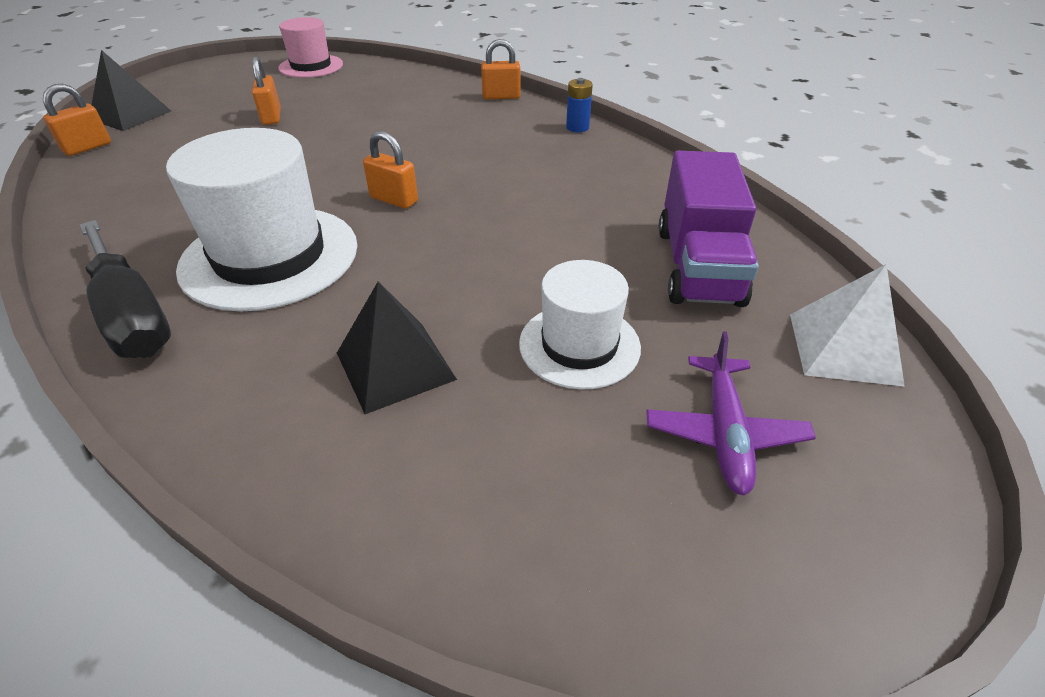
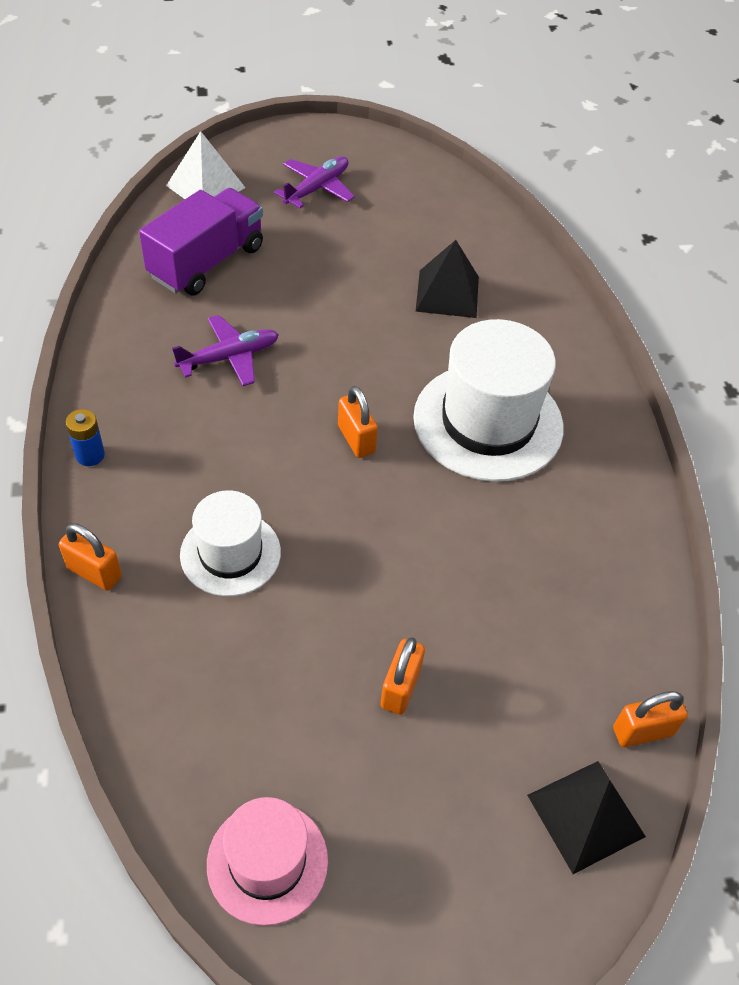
camera: 150 degrees left, 10 degrees up
(132, 315) = (598, 411): black screwdriver -> none
(563, 206) = (229, 357): none -> purple plane
(579, 345) = (337, 254): white hat -> white hat (230, 553)

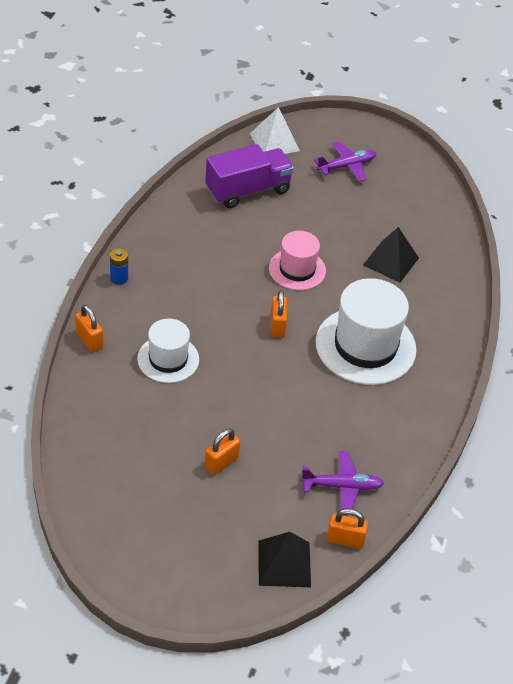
camera: 25 degrees right, 5 degrees down
(229, 357) = (229, 252): purple plane -> purple plane (342, 486)
(267, 862) = (103, 510): pink hat -> pink hat (297, 269)

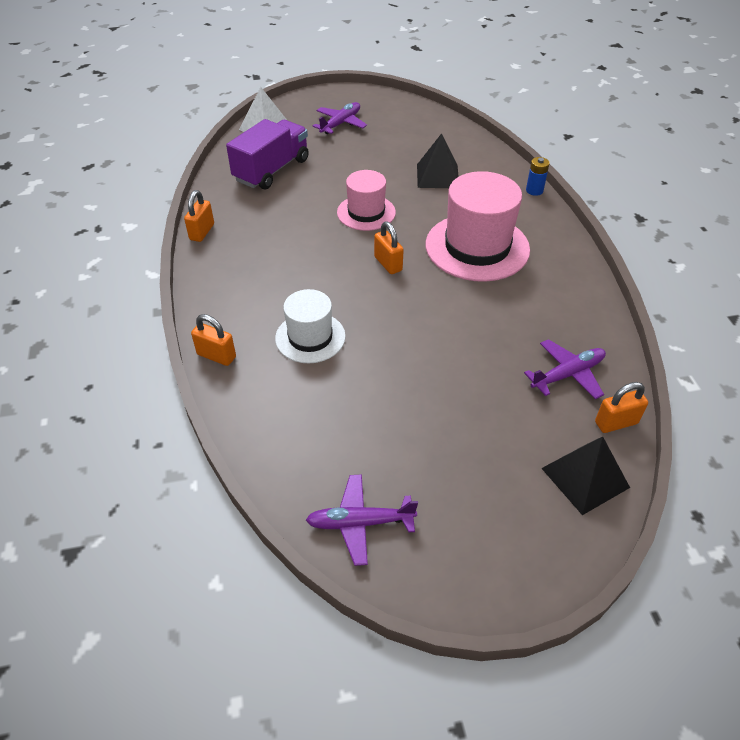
camera: 25 degrees left, 0 degrees up
(103, 509) = (360, 523): none -> purple plane
(119, 278) = (205, 287): blue battery -> blue battery (534, 190)
(221, 462) = (441, 409): orange padlock -> orange padlock (202, 232)
(365, 346) = (477, 247): white hat -> pink hat

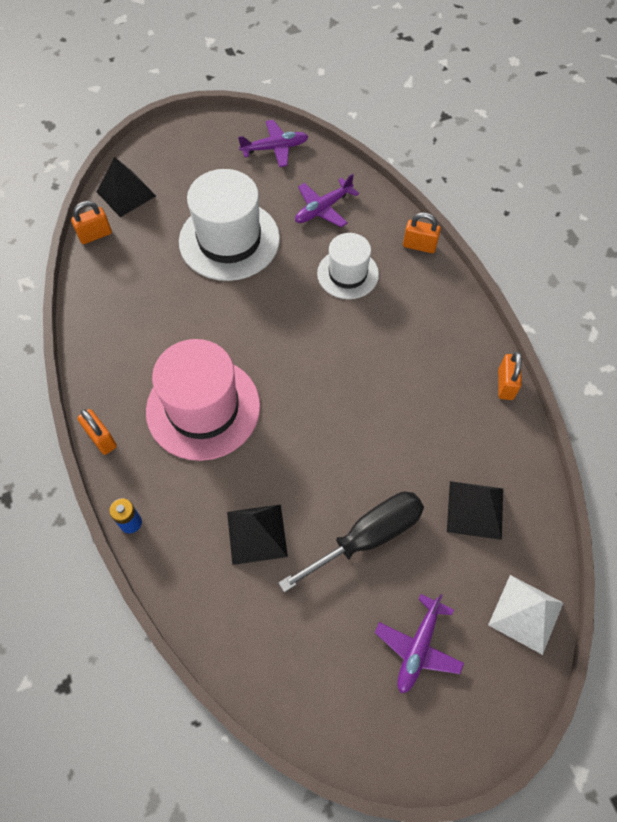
camera: 170 degrees right, 15 degrees up
(272, 170) = (475, 509): purple truck -> black pyramid
(356, 166) = (368, 537): none -> black screwdriver
(366, 212) = (334, 445): pink hat -> none
(388, 264) = (295, 369): orange padlock -> orange padlock (101, 438)
(442, 393) = (229, 240): none -> white hat
(567, 374) = (126, 270): purple plane -> purple plane (323, 209)

